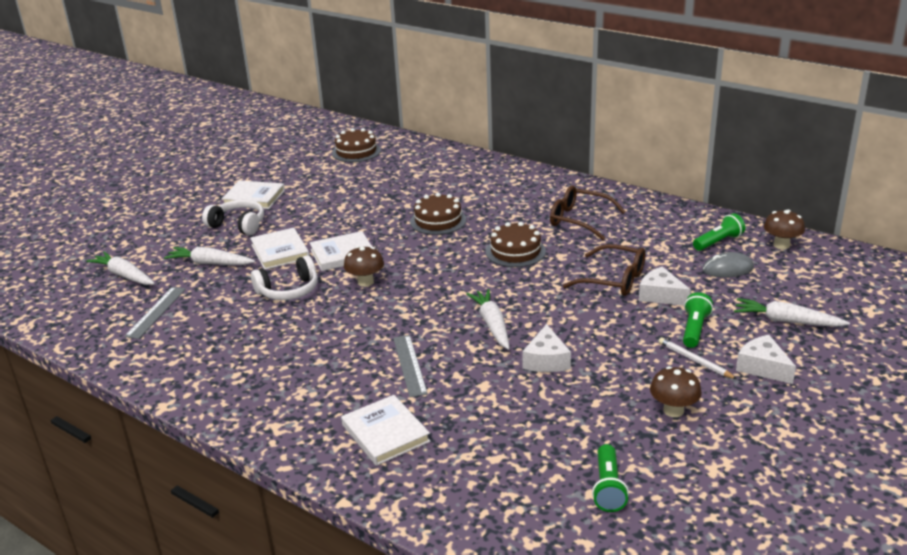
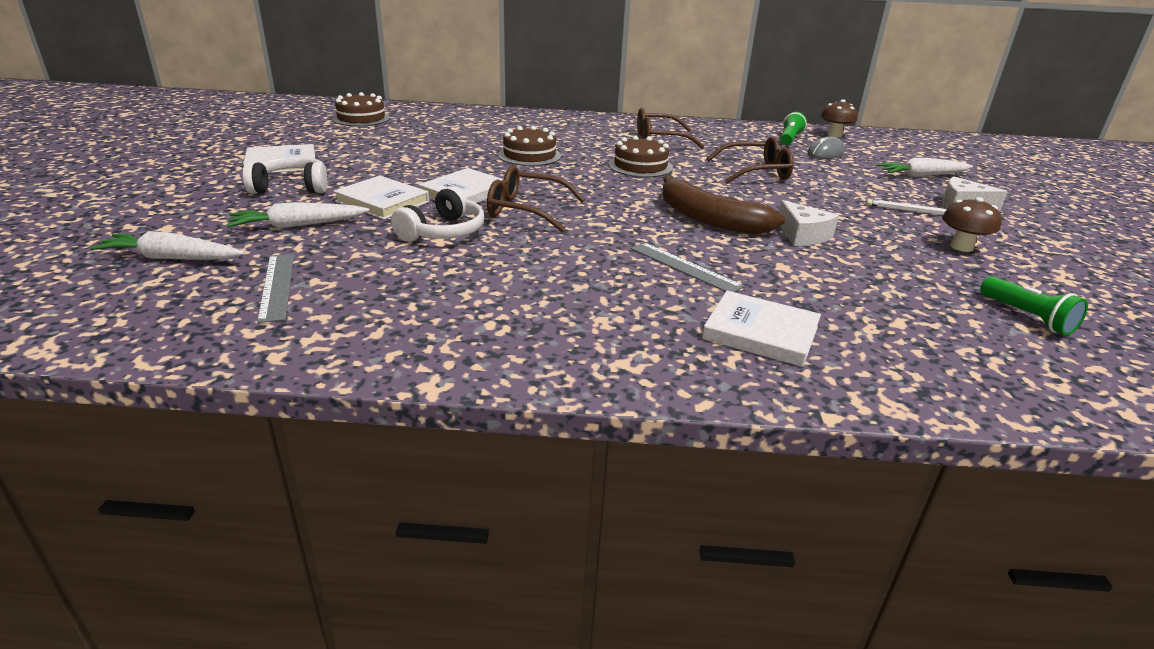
camera: 35 degrees left, 0 degrees up
(365, 282) = (526, 210): brown mushroom -> brown glasses
(492, 324) = (709, 219): white carrot -> brown banana
(660, 295) = (809, 175): white cheese -> none
(694, 329) = (873, 192): green flashlight -> none

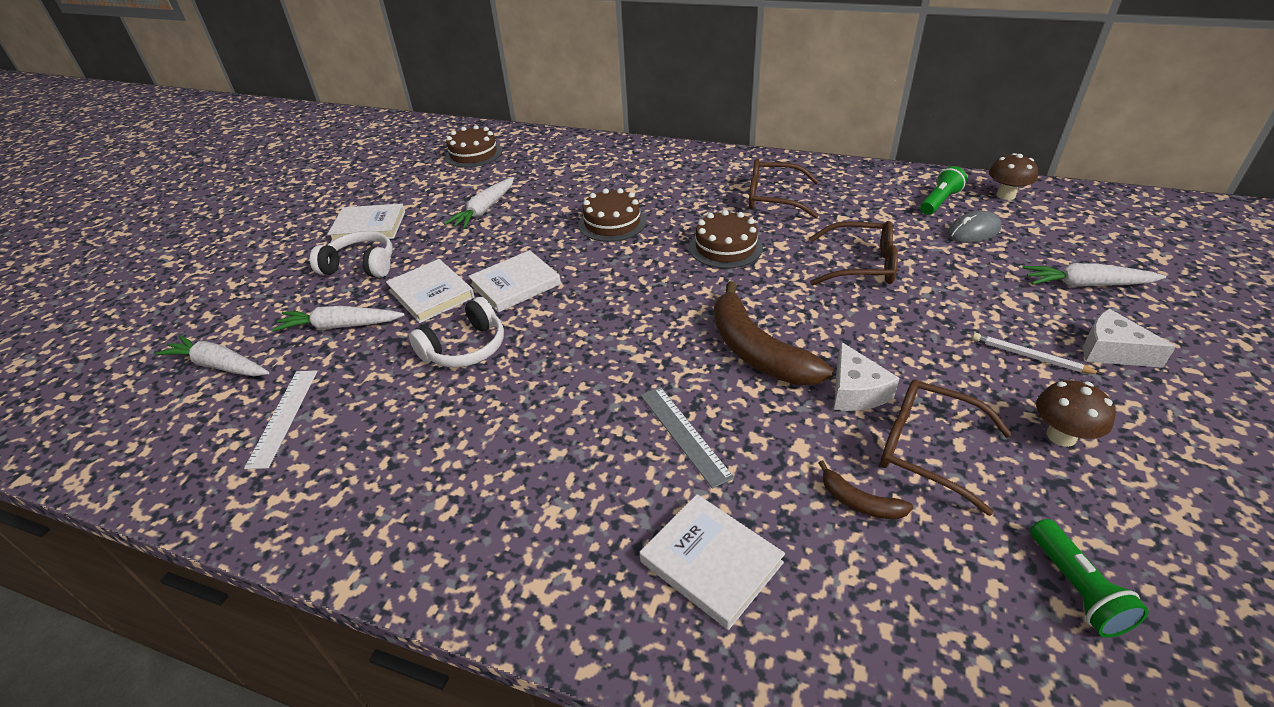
camera: 20 degrees right, 10 degrees up
(277, 286) = (283, 416): grey ruler -> white ruler
(398, 151) = (484, 210): none -> white carrot
(526, 210) = (563, 318): brown glasses -> brown glasses (927, 449)
(849, 290) = (859, 502): none -> brown banana

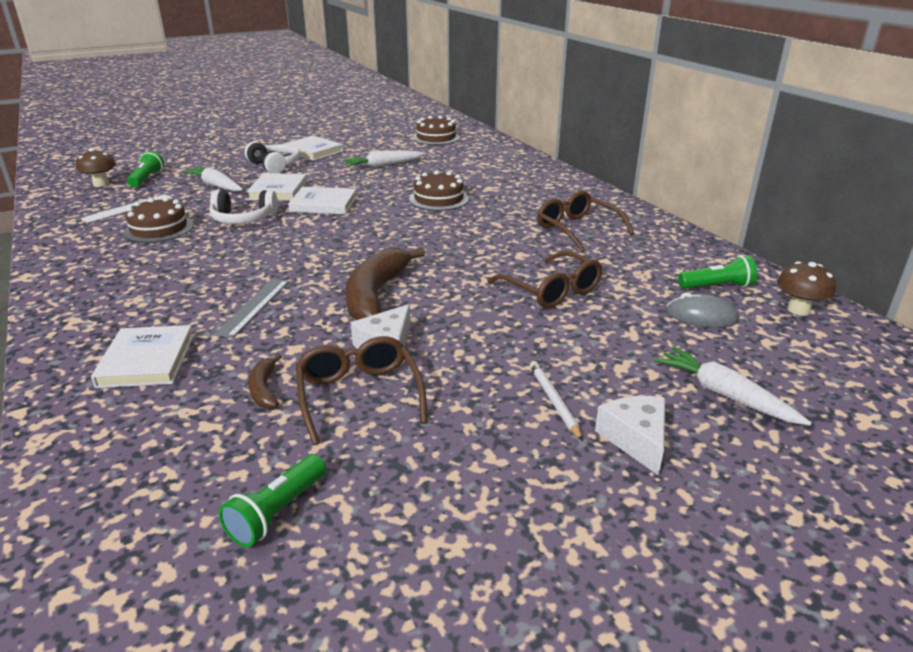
camera: 40 degrees right, 10 degrees down
(219, 366) = (147, 179): white carrot -> green flashlight
(725, 247) = (479, 240): brown cake -> brown cake (159, 229)
(1061, 436) = (463, 449): brown mushroom -> brown mushroom (101, 184)

